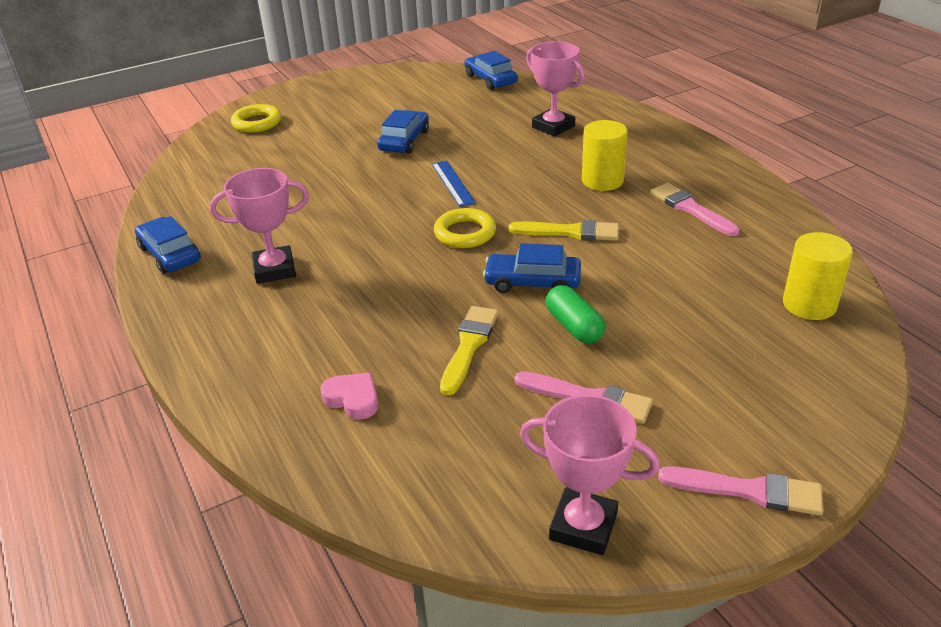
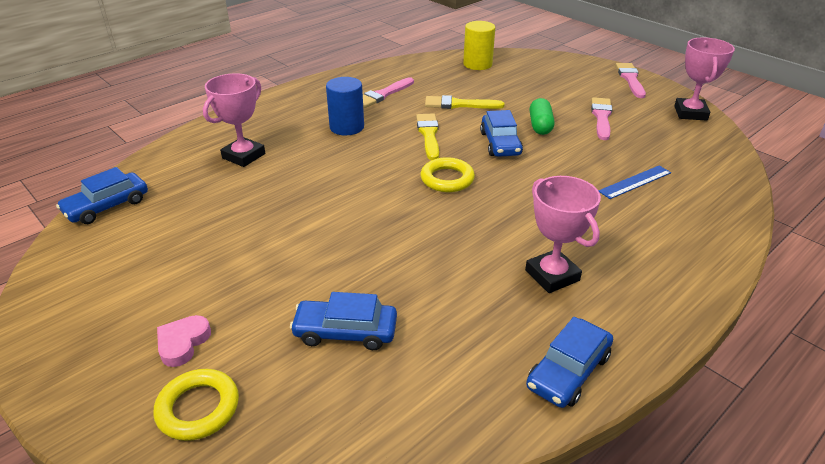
camera: 105 degrees left, 0 degrees up
(353, 399) = (671, 195): pink heart -> pink heart (183, 343)
(404, 141) = (269, 243): blue car -> blue car (345, 331)
(452, 183) = (363, 197): blue ruler -> blue ruler (635, 182)
(469, 346) = (585, 159): yellow brush -> yellow brush (459, 104)
(574, 326) = (540, 125): green capsule -> green capsule turned 45 degrees counterclockwise
(602, 180) = (347, 127): yellow cylinder -> blue cylinder

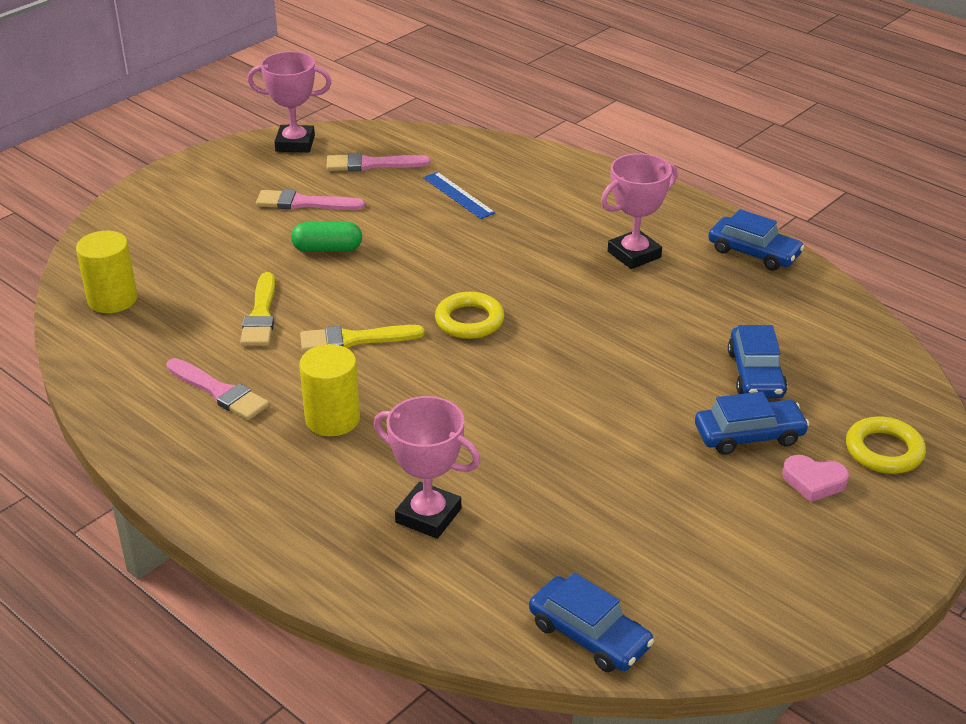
camera: 95 degrees left, 0 degrees up
(347, 127) = (332, 419): blue cylinder -> yellow cylinder
(500, 143) = (377, 281): blue car -> blue car (749, 435)
(630, 79) = (191, 173): pink brush -> pink brush (371, 164)

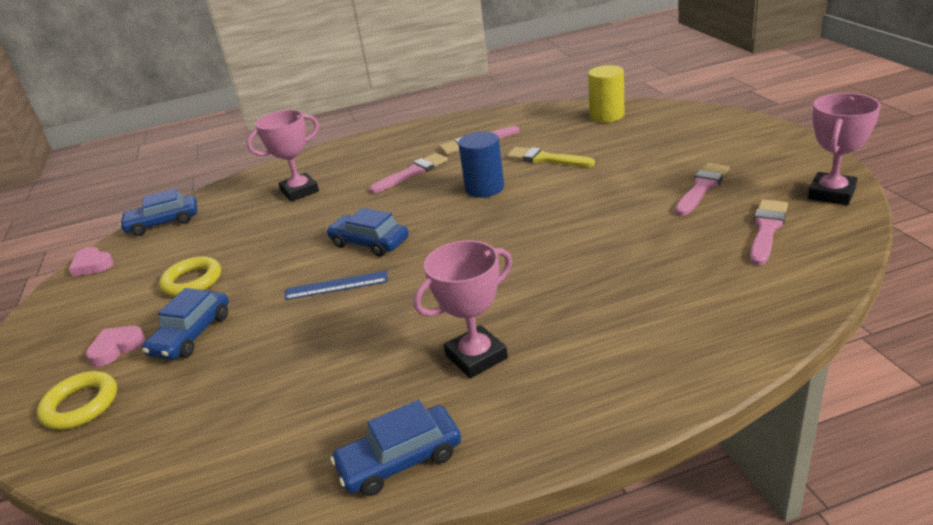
camera: 125 degrees right, 5 degrees down
(327, 249) = (616, 190): green capsule -> none
(332, 419) = (412, 173): yellow cylinder -> pink brush
(354, 339) = (484, 188): yellow brush -> blue cylinder
(458, 195) = (672, 269): blue ruler -> blue ruler (336, 286)
(469, 320) = (461, 237): yellow ring -> yellow ring (192, 281)
(634, 254) = (476, 357): pink trophy -> pink trophy turned 60 degrees clockwise
(729, 640) = (92, 265): none -> pink heart
(755, 374) = (239, 368): blue car -> blue car (369, 243)

